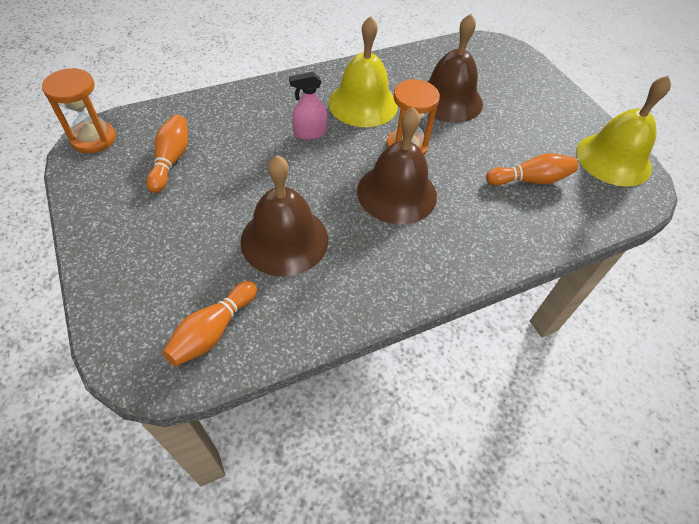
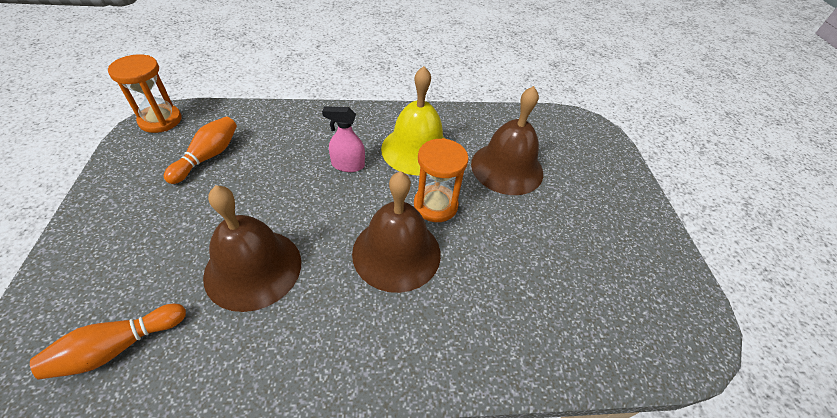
camera: 20 degrees right, 5 degrees down
(530, 180) = (554, 283): orange bowling pin -> none
(613, 159) = (671, 288): yellow bell -> none

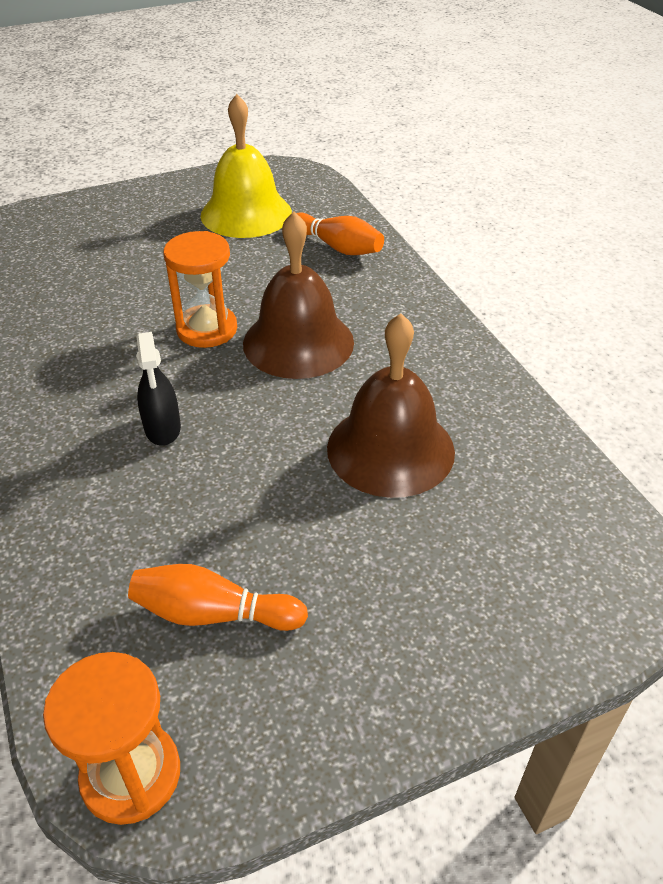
camera: 105 degrees left, 5 degrees down
(117, 347) = (556, 513): orange bowling pin -> orange bowling pin (337, 247)
(348, 165) = (162, 428): pink spray bottle -> black spray bottle
(416, 150) = (99, 369): yellow bell -> yellow bell (246, 213)
(507, 168) = (110, 285): brown bell -> none

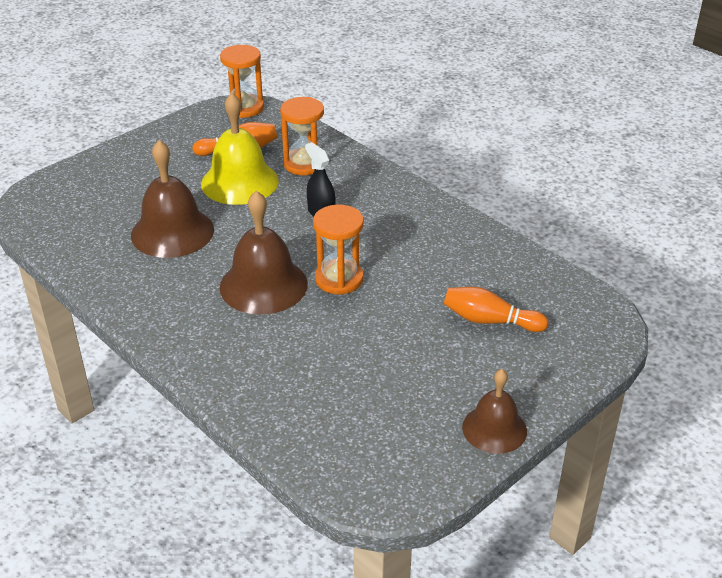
camera: 160 degrees right, 5 degrees down
(121, 538) = (304, 164): none -> orange hourglass
(173, 186) = (494, 429): none -> brown bell
(246, 213) = (388, 409): yellow bell -> yellow bell (239, 182)
(337, 247) = (272, 387): orange bowling pin -> orange bowling pin (490, 321)

